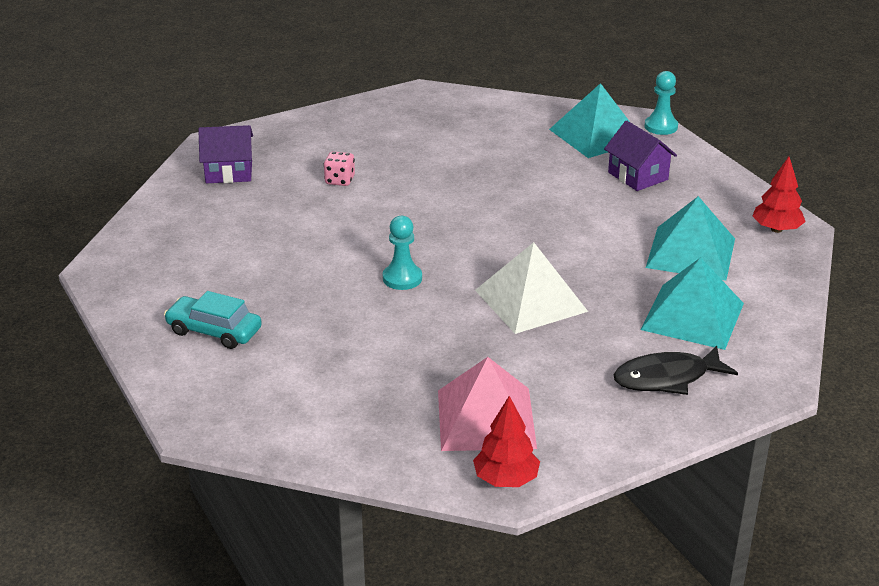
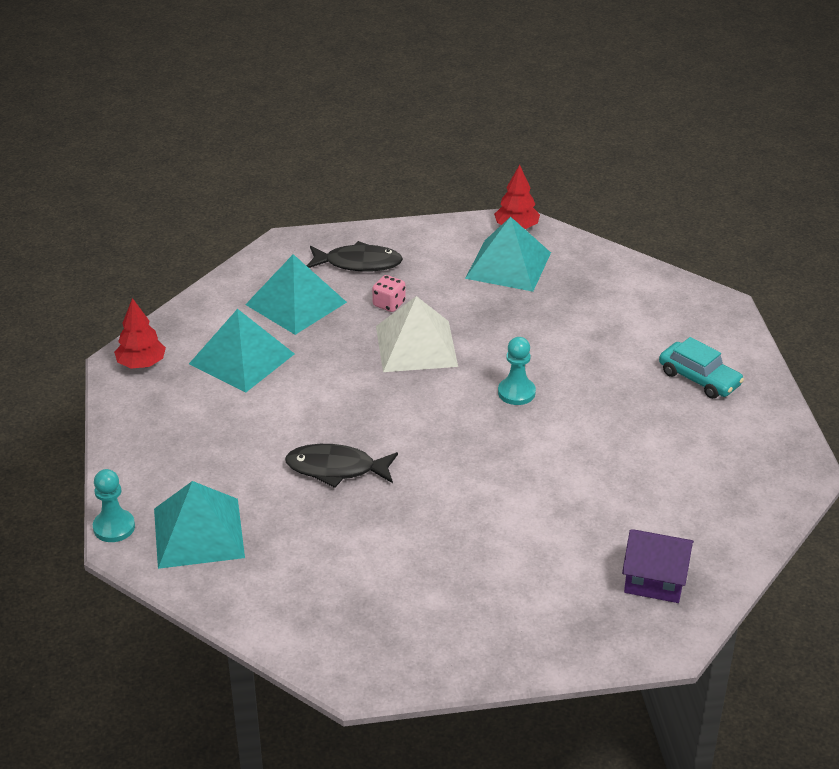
camera: 160 degrees left, 5 degrees up
(340, 180) = (530, 533): pink dice -> pink dice (389, 304)
(485, 418) = (508, 265): pink pyramid -> turquoise pyramid
(526, 190) = (336, 469): none -> black fish
(638, 176) = (207, 459): purple house -> none

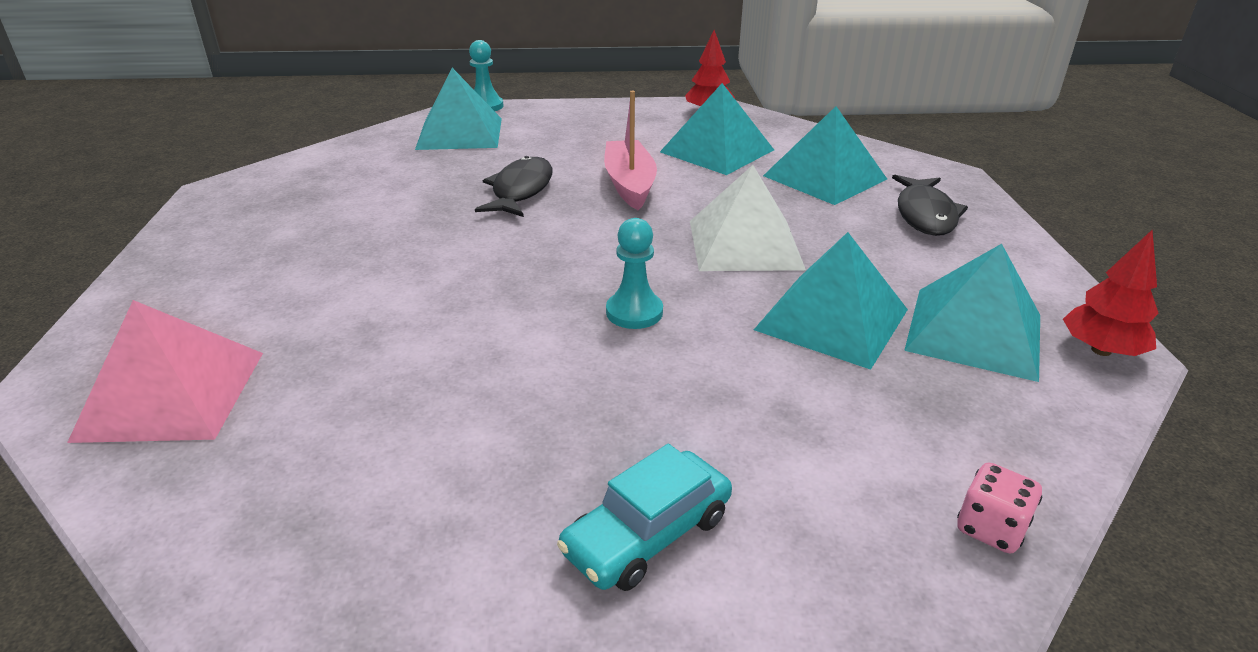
camera: 95 degrees right, 5 degrees down
(318, 406) = (629, 184): none -> pink boat
(389, 304) = (836, 230): pink dice -> pink dice (990, 528)
(506, 314) = (831, 319): none -> turquoise pyramid
(655, 580) = (172, 394): purple house -> pink pyramid

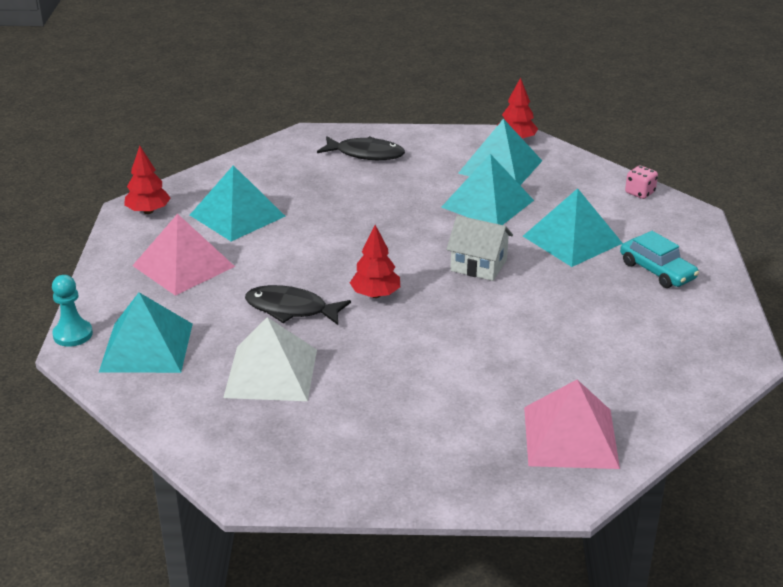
camera: 85 degrees left, 0 degrees up
(551, 237) = (375, 294): none -> red tree
(605, 135) = (183, 266): none -> pink pyramid
(629, 184) = (292, 258): pink boat -> none
(634, 312) = (478, 265): turquoise pawn -> white house
(744, 244) = (397, 220): white pyramid -> white pyramid (271, 373)
(824, 177) = (300, 178): turquoise pyramid -> turquoise pyramid (572, 239)

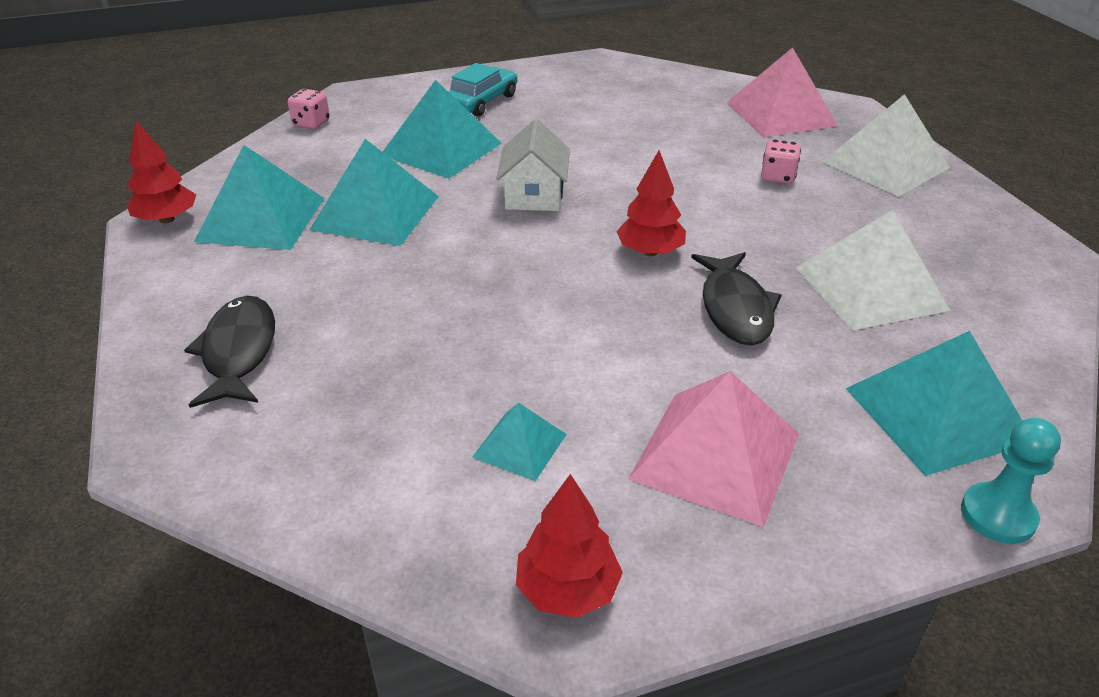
camera: 110 degrees left, 5 degrees up
(237, 215) = (520, 445): turquoise pyramid -> turquoise pyramid, size x0.53
(435, 462) = (885, 164): none -> white pyramid
(446, 388) = (777, 177): none -> pink dice

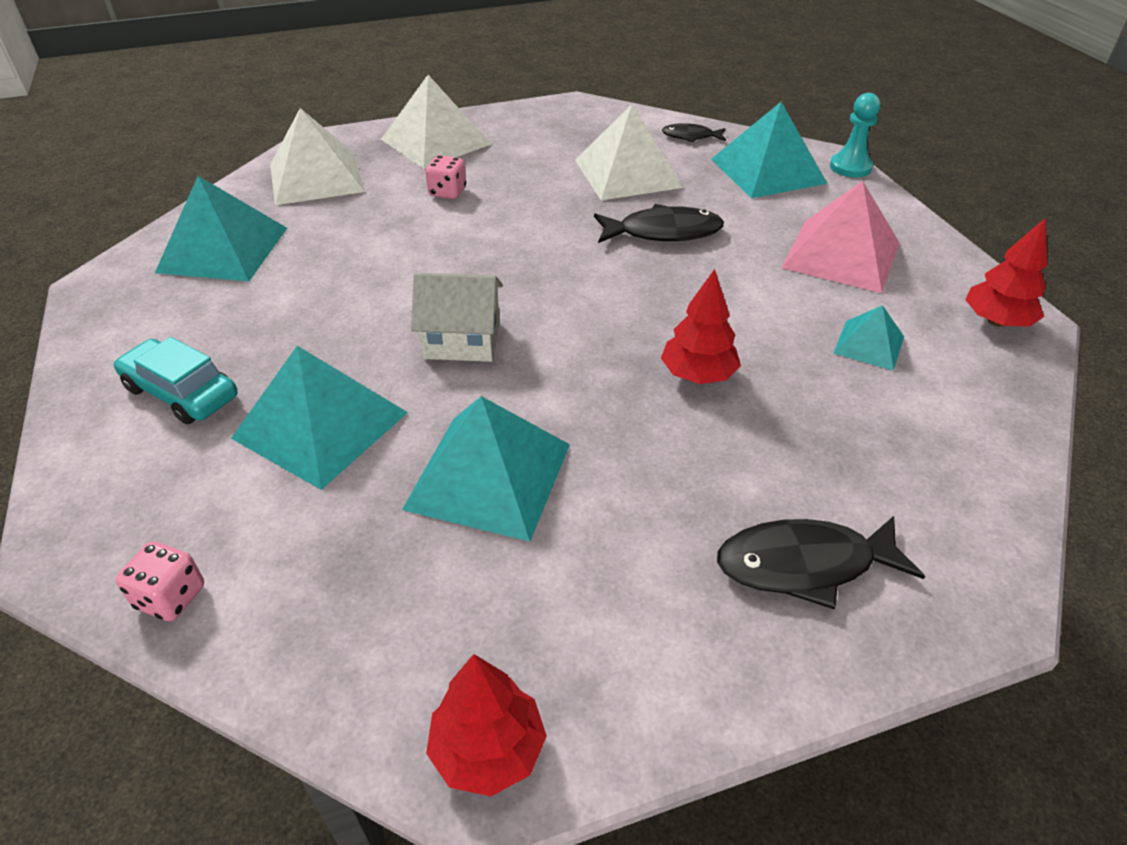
camera: 90 degrees left, 5 degrees up
(261, 219) = (496, 605): turquoise pyramid -> turquoise pyramid (223, 249)
(650, 252) = (579, 269): red tree -> red tree (698, 375)
(780, 114) = (316, 177): pink pyramid -> white pyramid
(1010, 347) = (690, 136): none -> black fish

